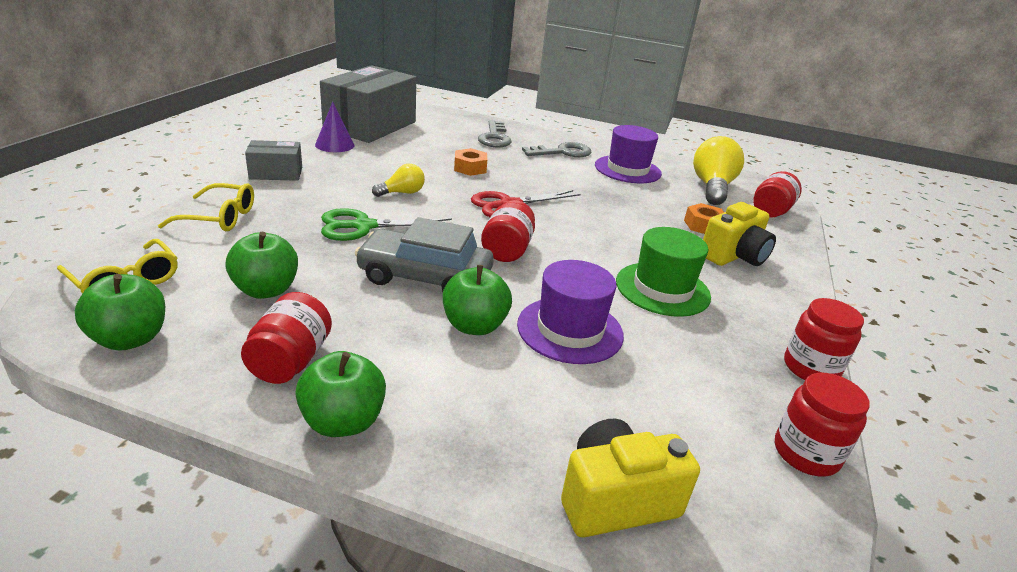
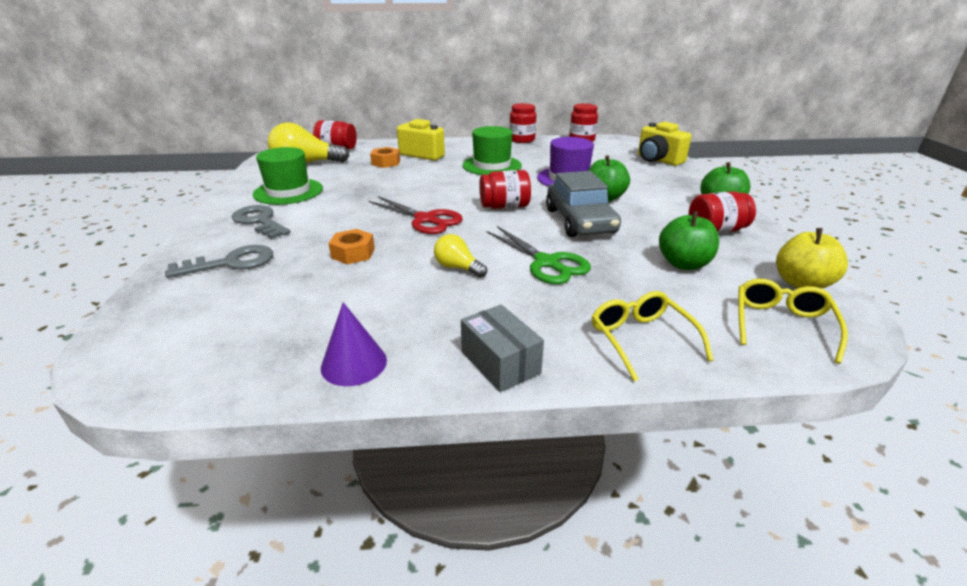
camera: 110 degrees left, 0 degrees up
(130, 339) = (801, 283): green apple -> yellow apple
(370, 125) = (234, 368): grey box -> none
(627, 169) = (288, 191): purple hat -> green hat

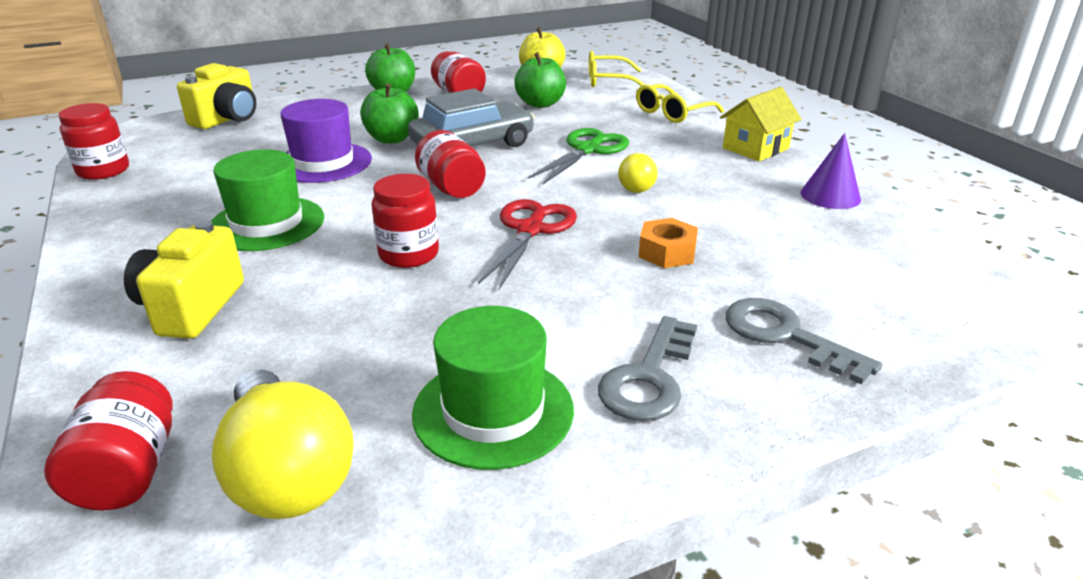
camera: 110 degrees left, 0 degrees up
(386, 162) = (259, 342): orange nut -> none
(500, 362) = (755, 148): grey box -> yellow house
(522, 140) = (88, 221): red jar -> red jar (408, 254)

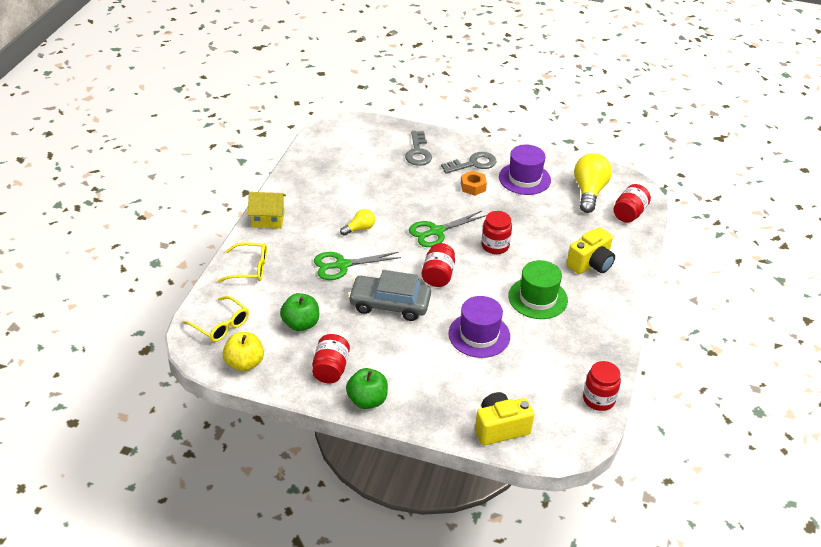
camera: 140 degrees left, 10 degrees up
(392, 139) = (424, 337): green apple -> none
(493, 411) = (524, 178): green hat -> purple hat
(530, 230) = (436, 231): red scissors -> green scissors
(667, 252) = (403, 194): orange nut -> orange nut (473, 187)
(830, 196) = (298, 180): purple cone -> none

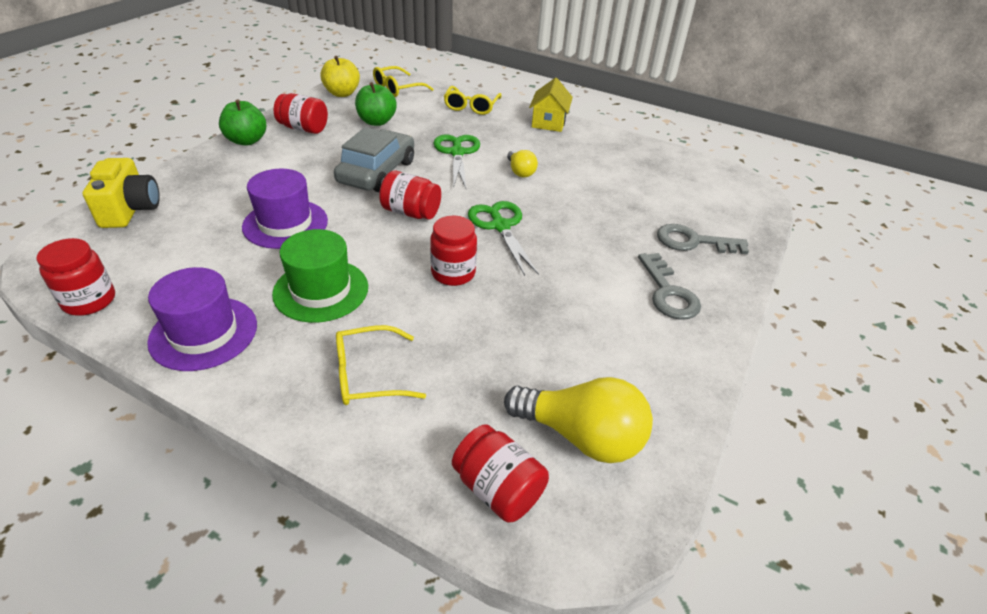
camera: 100 degrees right, 0 degrees up
(473, 187) = (604, 280): orange nut -> none
(524, 178) = (627, 347): purple hat -> purple hat (204, 333)
(591, 264) = (368, 375): yellow camera -> yellow glasses

